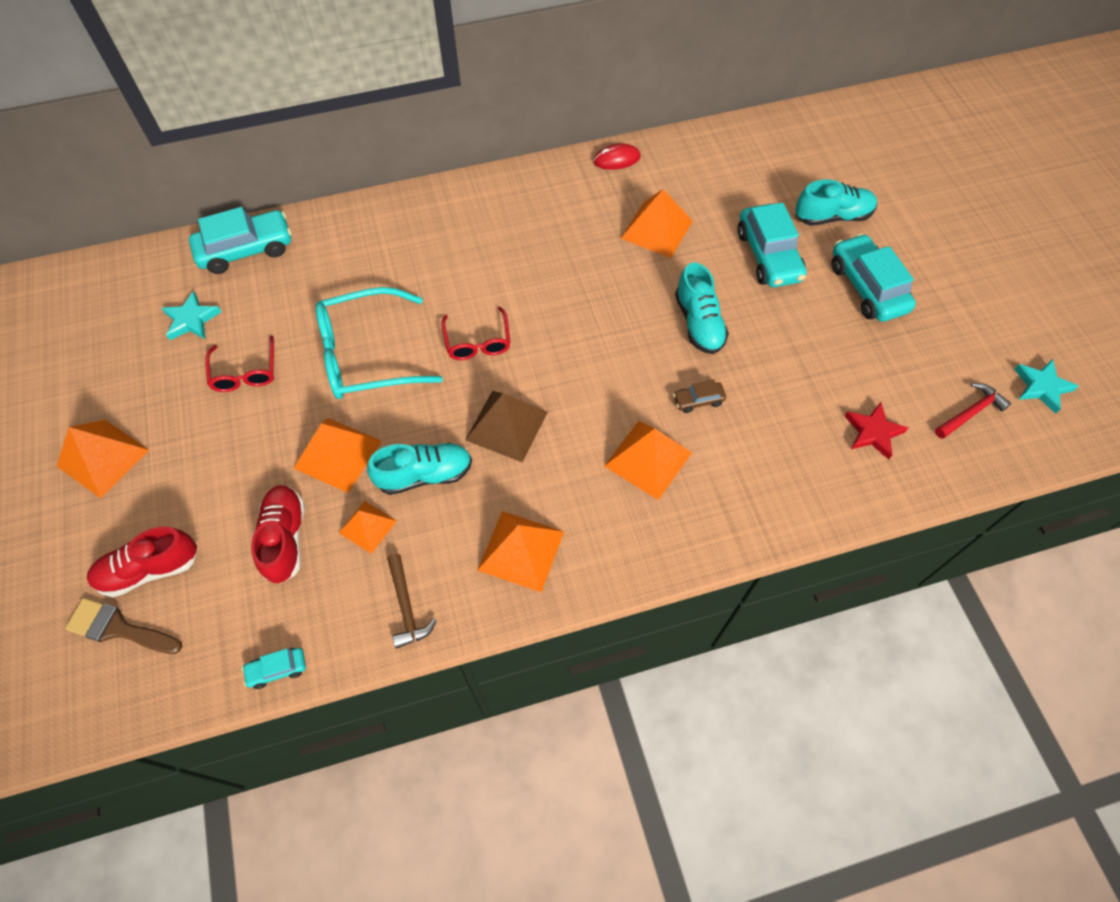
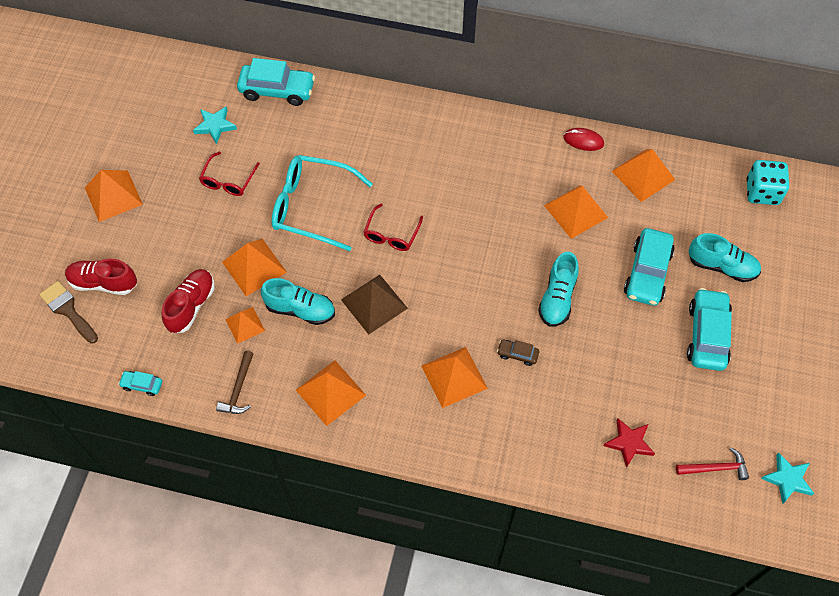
camera: 30 degrees right, 0 degrees up
(697, 166) = (643, 175): none -> orange pyramid
(818, 133) = (762, 192): none -> turquoise dice

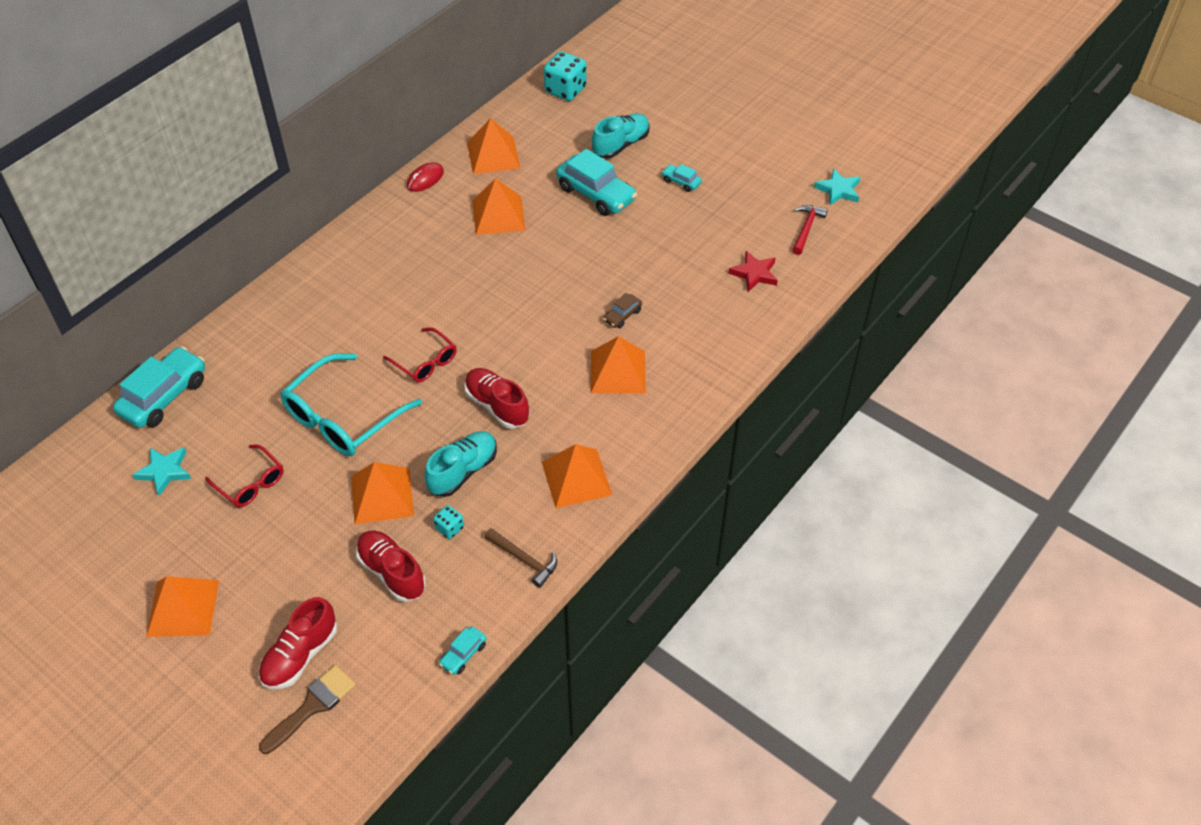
camera: 65 degrees left, 10 degrees down
(68, 310) = (312, 706): brown brush -> brown brush turned 150 degrees clockwise
(245, 325) = (449, 528): orange pyramid -> turquoise dice
(374, 304) = (497, 406): brown pyramid -> red shoe
(557, 298) = (582, 264): turquoise shoe -> none
(707, 335) = (681, 182): turquoise car -> turquoise car, size x0.48

